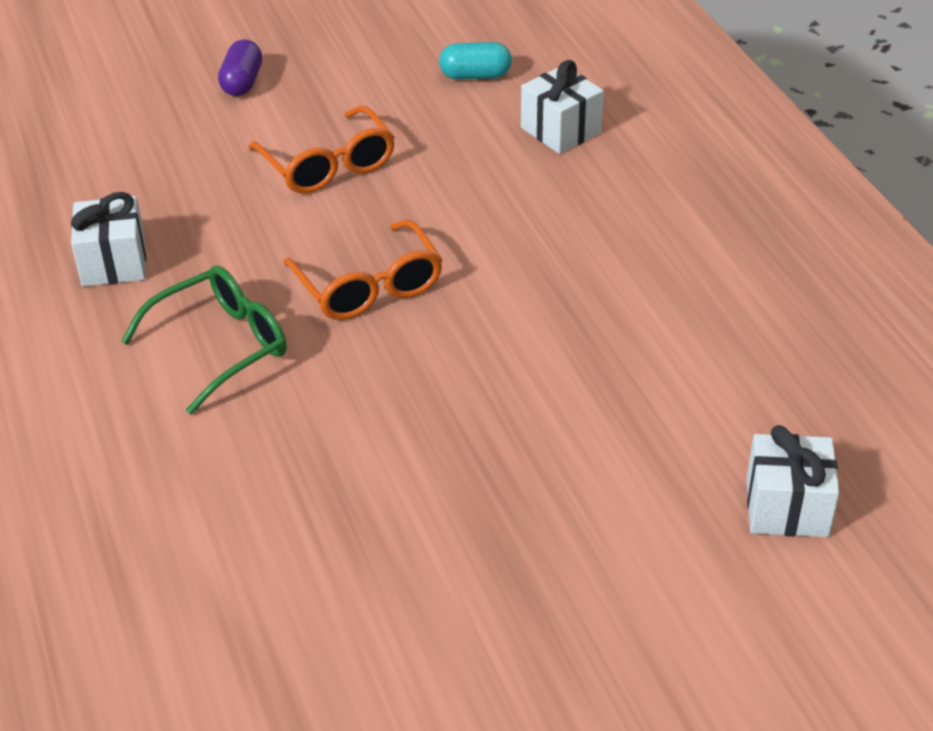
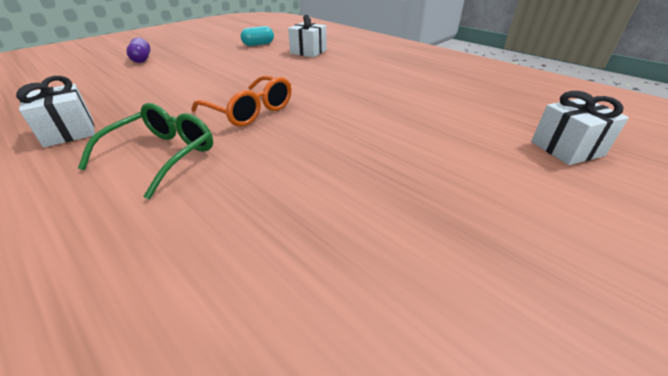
camera: 25 degrees left, 5 degrees down
(328, 166) = (201, 76): orange glasses -> none

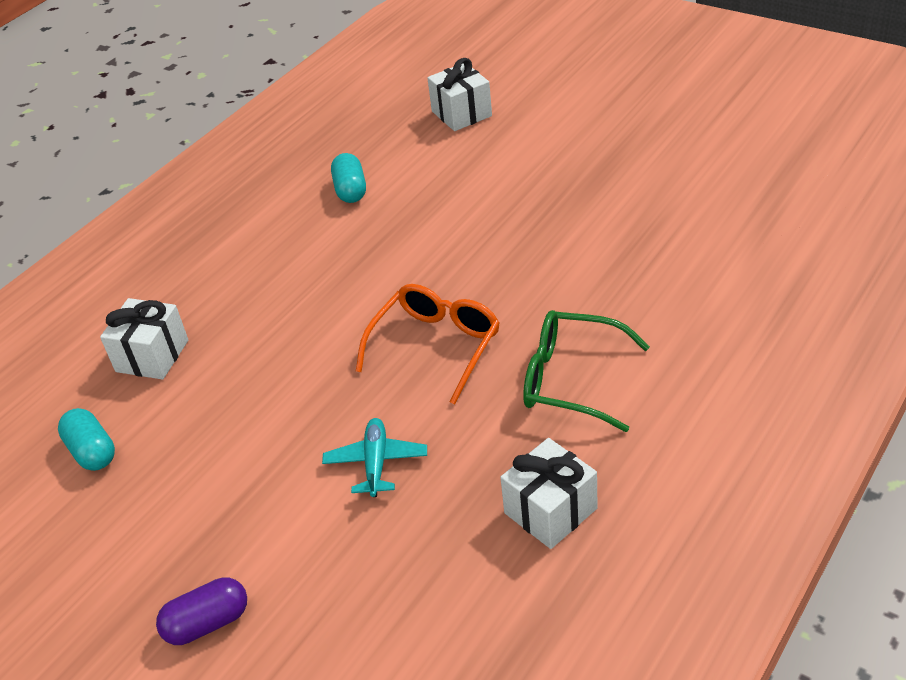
camera: 95 degrees left, 5 degrees up
(178, 90) = (376, 463): none -> turquoise plane
(438, 96) = (350, 190): none -> turquoise capsule

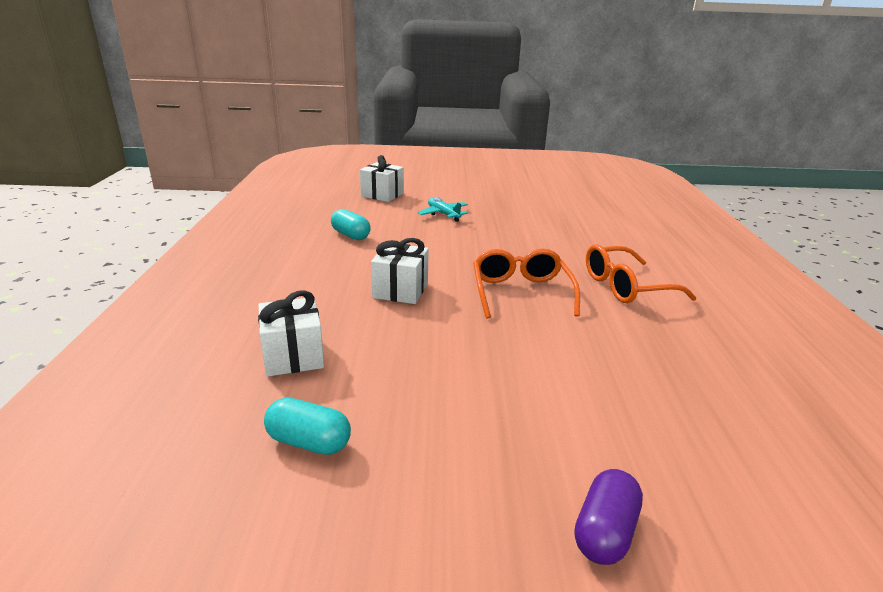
camera: 40 degrees left, 15 degrees down
(376, 463) = (574, 363): turquoise plane -> turquoise plane (443, 214)
(550, 510) = (719, 350): white gift -> white gift (400, 290)
(571, 379) = (625, 287): green glasses -> orange glasses

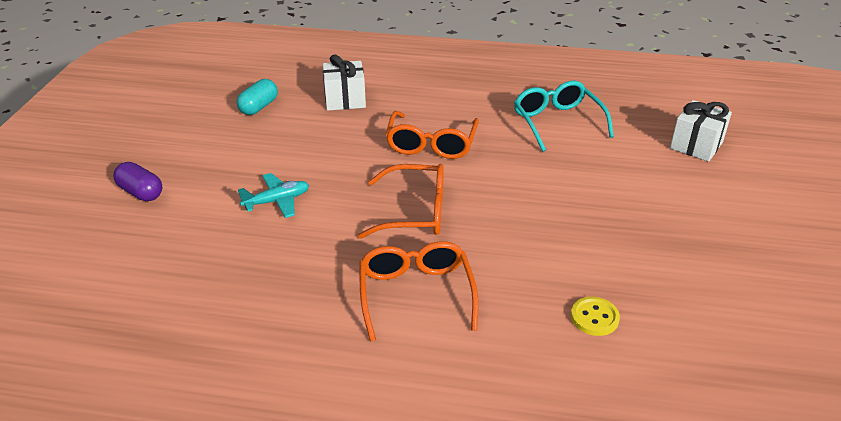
camera: 100 degrees right, 10 degrees up
(351, 235) = (557, 122): turquoise capsule -> turquoise glasses
(400, 290) = (431, 145): white gift -> orange glasses
(443, 214) = (633, 186): turquoise plane -> turquoise plane (277, 201)
(594, 230) = (594, 318): none -> yellow button

